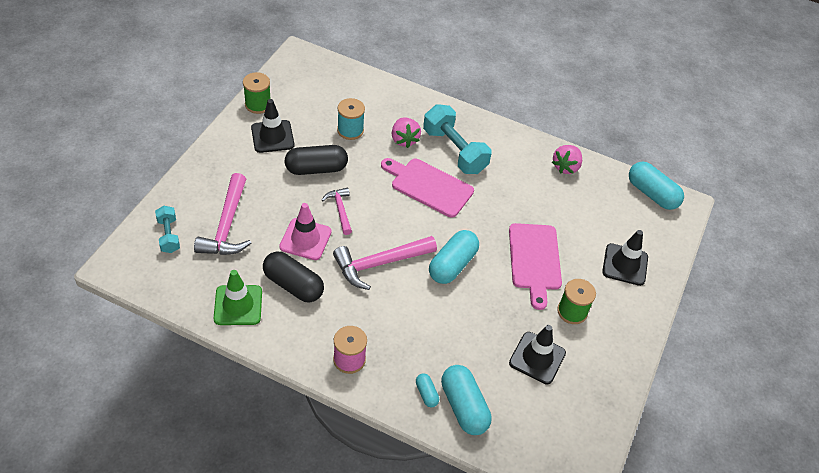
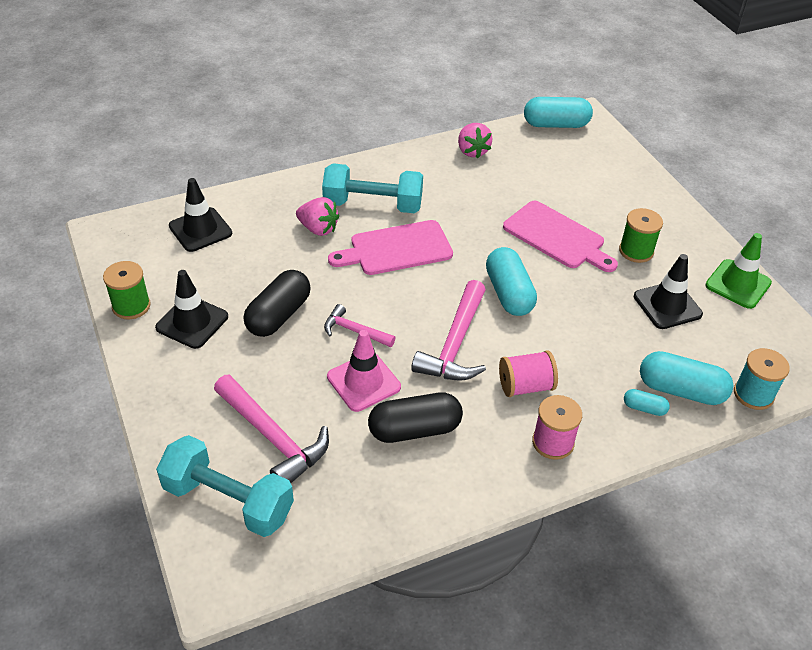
camera: 45 degrees left, 5 degrees down
(168, 235) = (228, 501): turquoise dumbbell -> turquoise dumbbell, size x1.82
(238, 305) = (395, 495): green traffic cone -> green traffic cone (738, 284)
(350, 130) = (258, 258): turquoise spool -> turquoise spool (753, 394)
(381, 319) = (525, 386): none -> pink spool
(625, 264) = (615, 188): black traffic cone -> black traffic cone (200, 230)

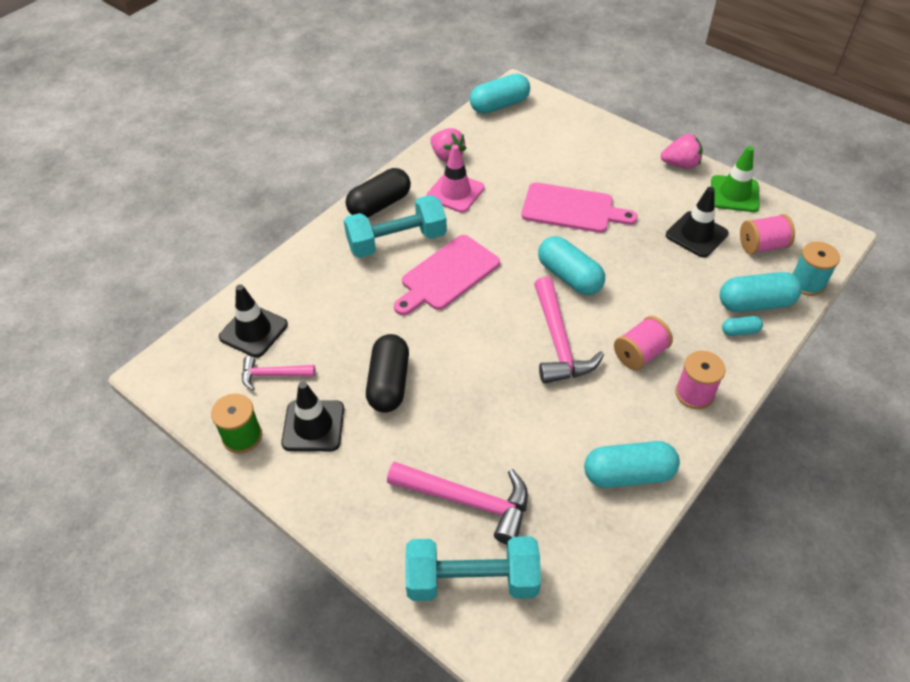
camera: 25 degrees left, 5 degrees up
(318, 229) = (364, 284): pink strawberry -> pink strawberry (680, 164)
(355, 331) = (466, 368): pink hammer -> pink hammer (273, 375)
(363, 382) = (508, 412): pink traffic cone -> pink traffic cone (455, 192)
(414, 429) = (580, 435): black capsule -> black capsule (379, 205)
(433, 482) = (628, 474): none -> turquoise capsule
(636, 251) = (641, 196): green spool -> none
(730, 342) = (762, 246): none -> pink spool

